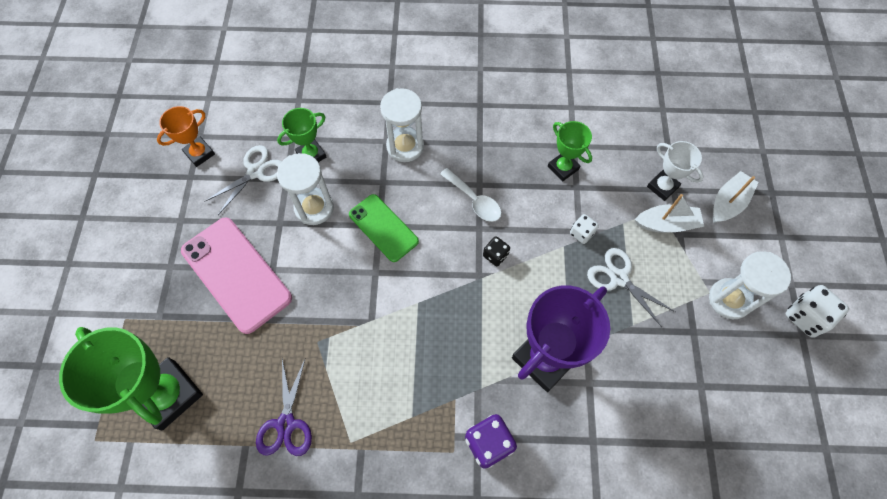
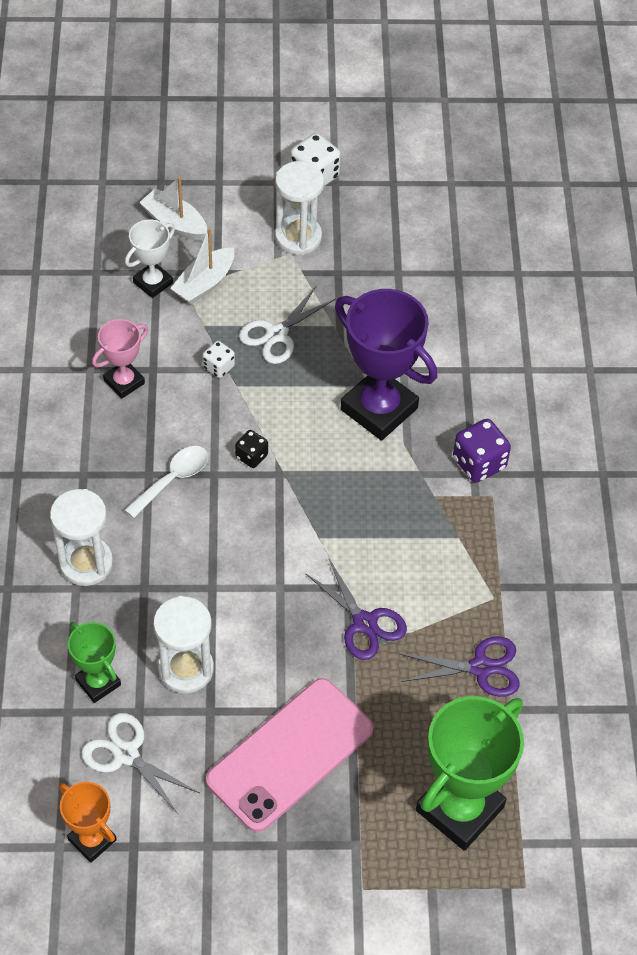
camera: 95 degrees left, 10 degrees down
(337, 333) = (364, 623): none -> purple scissors
(383, 228) = (215, 582): green phone -> none
(563, 168) = (124, 382): green trophy -> pink trophy
(666, 224) = (204, 283): white boat -> white boat turned 135 degrees counterclockwise

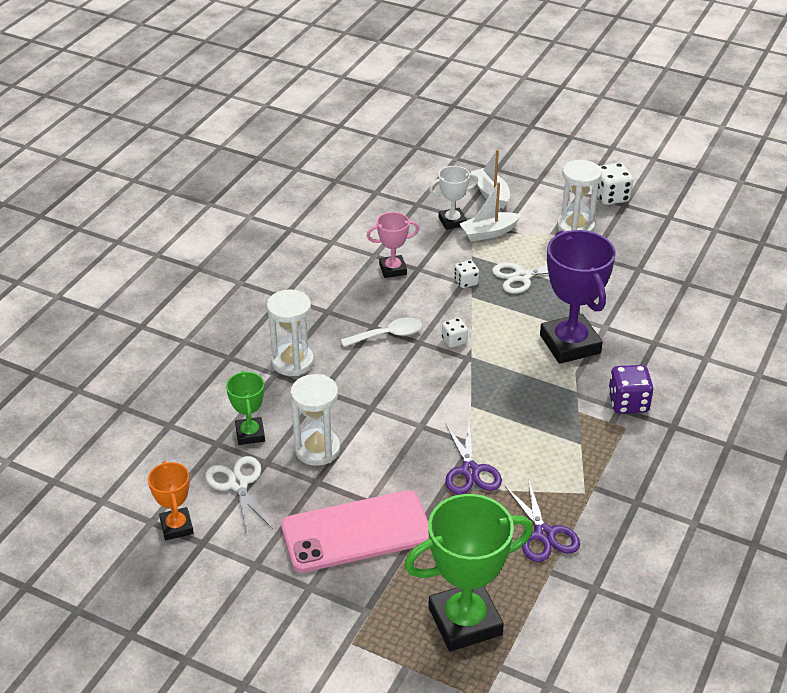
camera: 30 degrees right, 15 degrees down
(251, 456) = (454, 340): black dice -> white dice
(481, 668) = (544, 534): purple scissors -> purple scissors turned 45 degrees clockwise

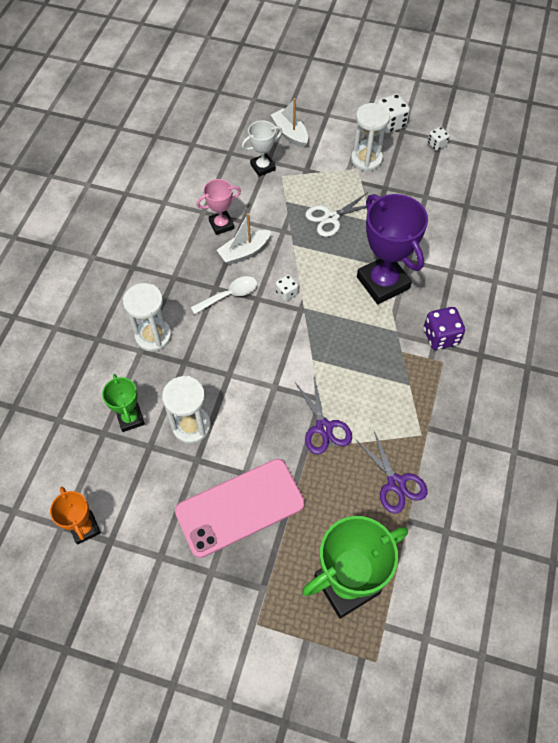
camera: 10 degrees left, 20 degrees up
(238, 484) = (130, 474): white scissors -> none
(466, 282) = (285, 230): white dice -> white dice (436, 144)
(488, 233) = (295, 175): white boat -> white boat (244, 252)

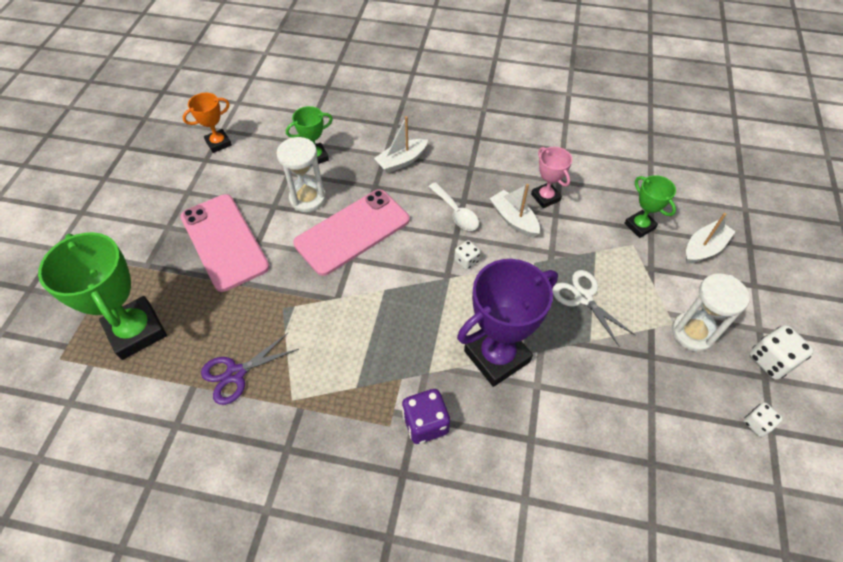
camera: 85 degrees right, 5 degrees down
(153, 336) = (401, 161): white hourglass -> white boat
(242, 384) = (352, 232): none -> pink phone
(262, 167) = (640, 226): white trophy -> green trophy
(323, 427) = (303, 304): purple scissors -> none

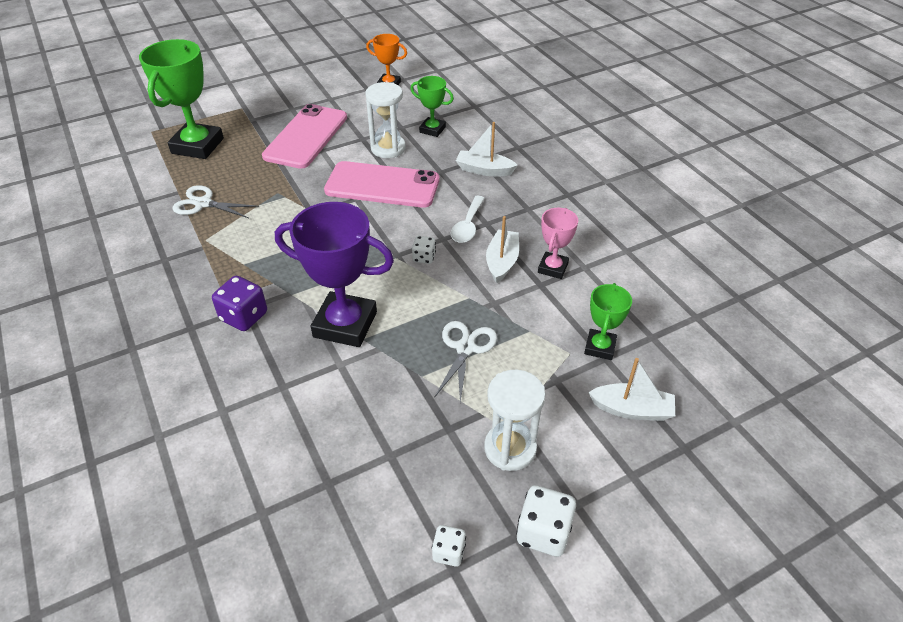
camera: 50 degrees right, 10 degrees down
(235, 373) = (203, 203): purple scissors -> white scissors

